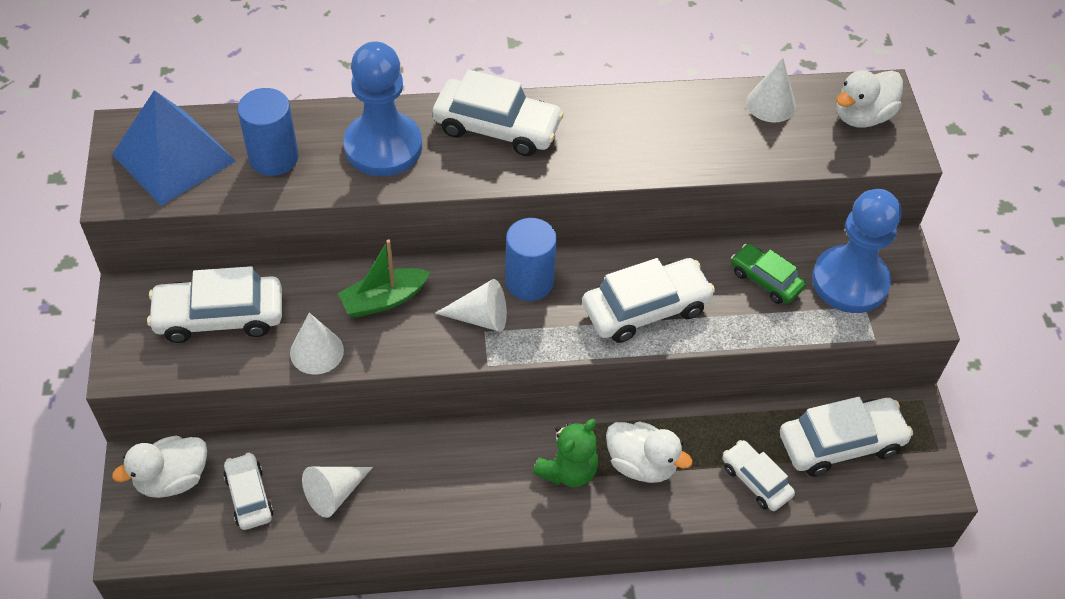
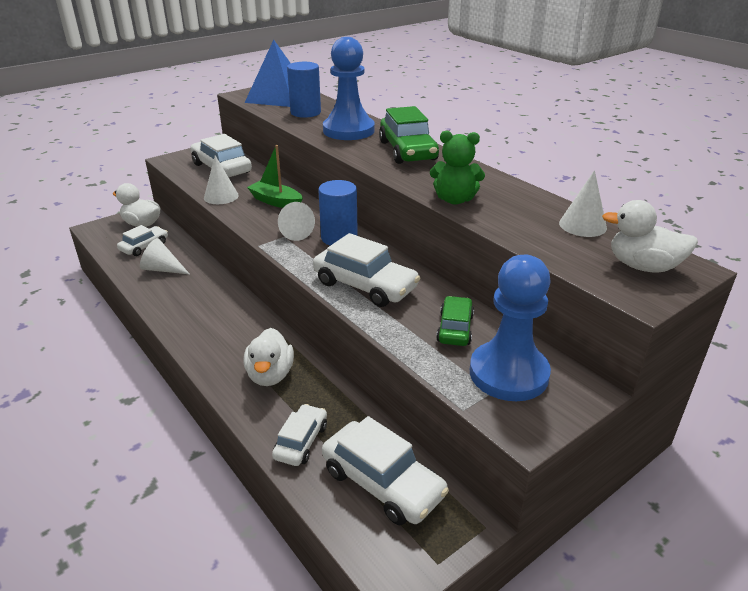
camera: 60 degrees right, 20 degrees down
(497, 127) = (407, 151): white car -> green car
(568, 471) = (239, 344): green teddy bear -> green teddy bear (454, 199)

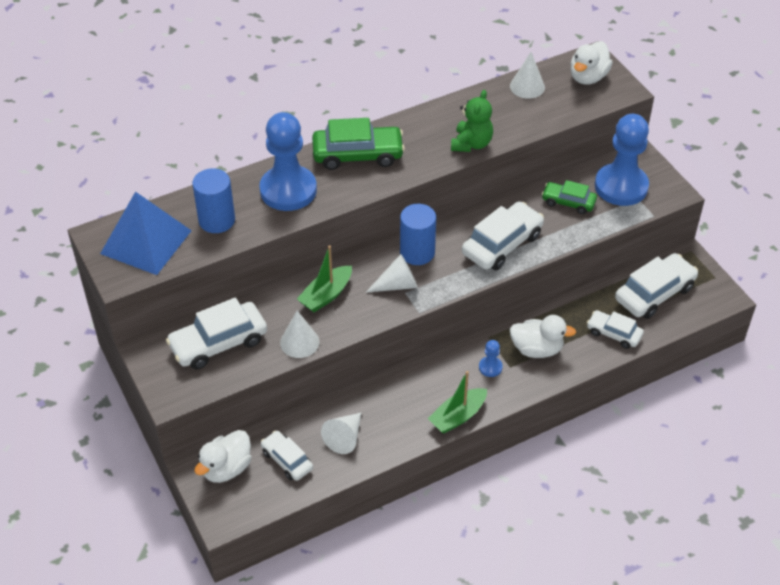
camera: 80 degrees left, 15 degrees up
(178, 327) = (458, 416): none -> green boat
(242, 343) = (490, 367): none -> blue pawn

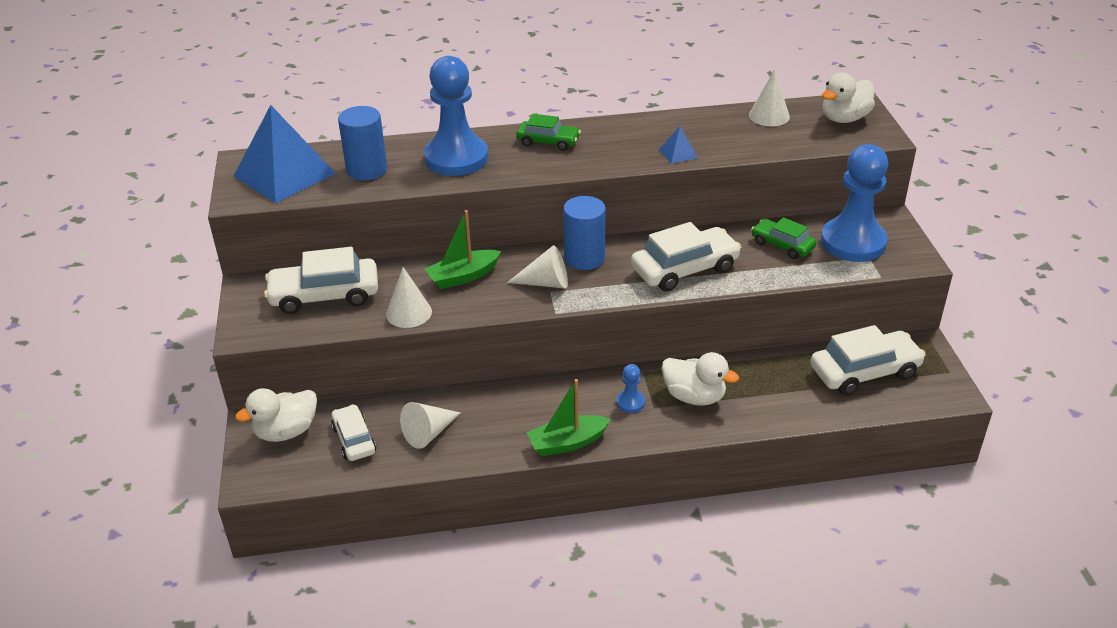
camera: 20 degrees right, 10 degrees down
(358, 155) = (548, 142): green car -> green car, size x0.60
(471, 144) = (678, 153): green teddy bear -> blue pyramid
(614, 333) = (795, 401): white car -> none

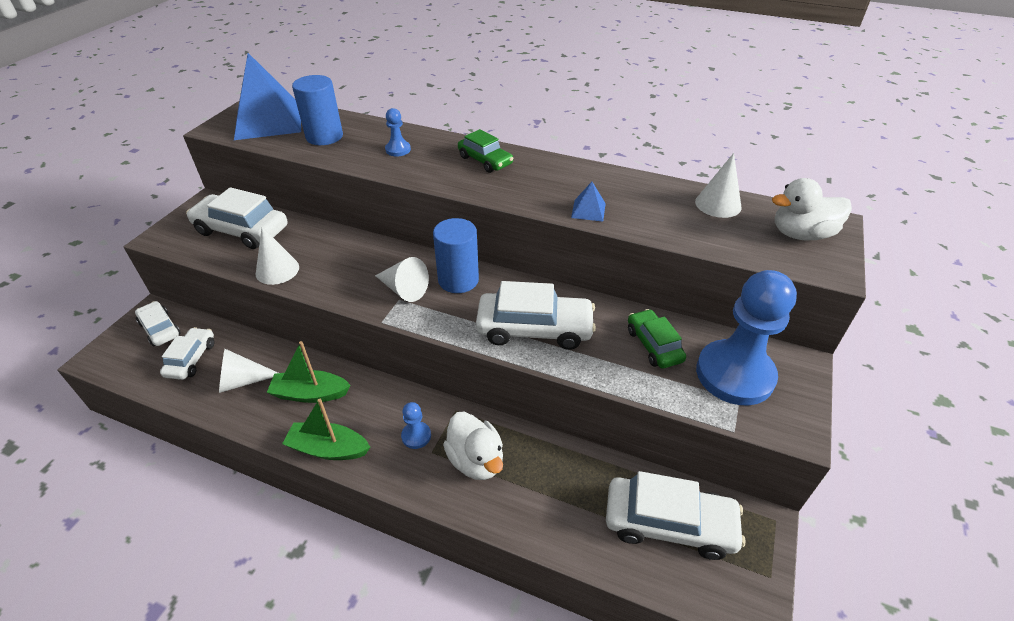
camera: 30 degrees right, 5 degrees up
(286, 432) = (160, 329): white duck -> white car
(456, 158) = (398, 150): blue pawn -> blue pawn, size x0.42
(463, 276) = (349, 256): green boat -> green boat (310, 394)

